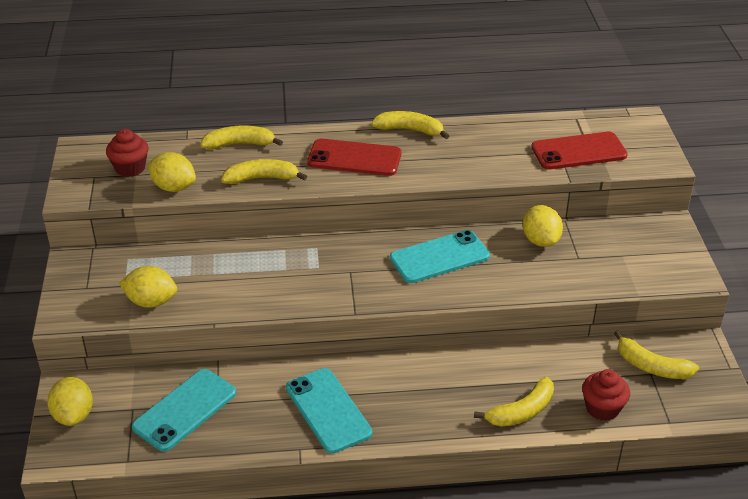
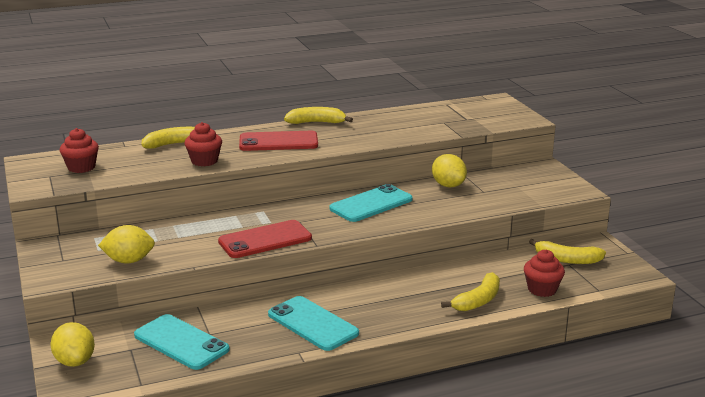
camera: 15 degrees left, 15 degrees down
(173, 187) = (127, 174): yellow lemon -> none
(185, 410) = (181, 342): turquoise phone -> turquoise phone turned 75 degrees counterclockwise
(262, 178) = (204, 161): yellow banana -> red cupcake
(578, 151) = (459, 120): red phone -> red phone (265, 240)

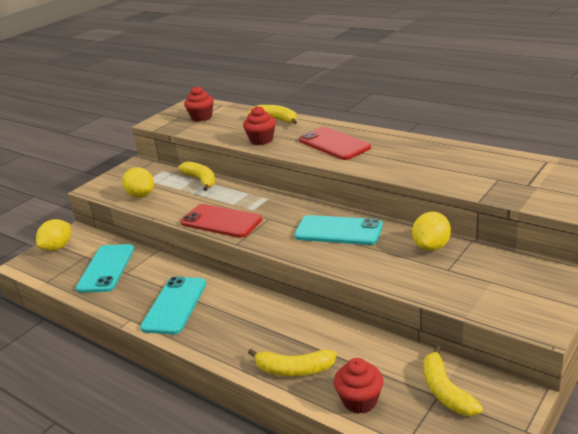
camera: 60 degrees right, 5 degrees up
(316, 122) = (396, 137): yellow banana -> yellow banana (201, 180)

